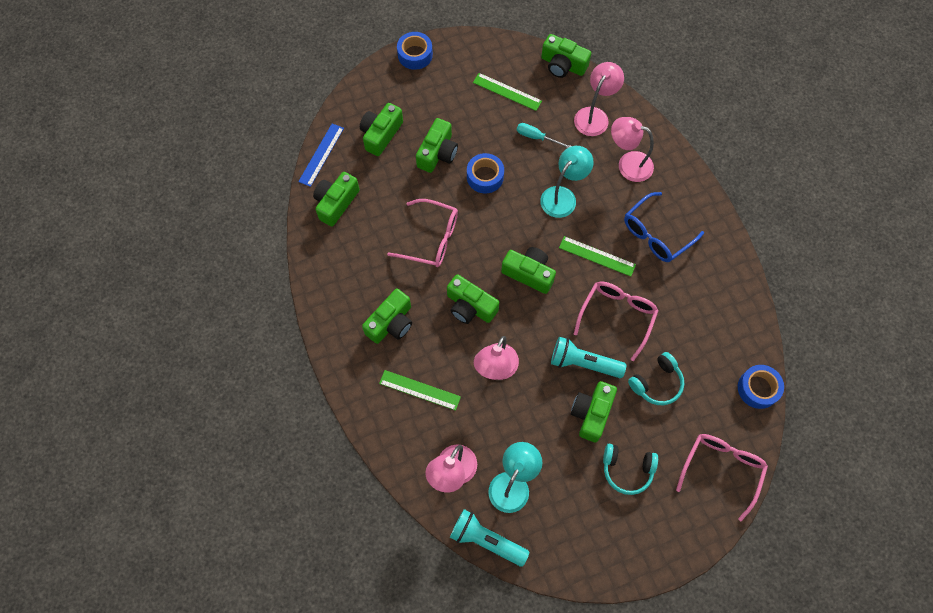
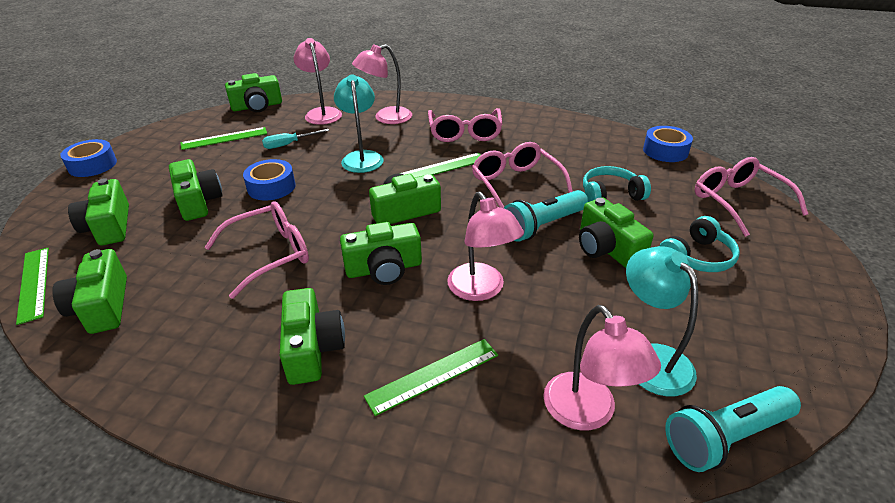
camera: 50 degrees left, 30 degrees down
(321, 154) = (34, 283): blue ruler -> green ruler
(656, 234) = (465, 133): blue glasses -> pink glasses
(656, 383) = (610, 195): turquoise headphones -> turquoise headphones turned 105 degrees counterclockwise

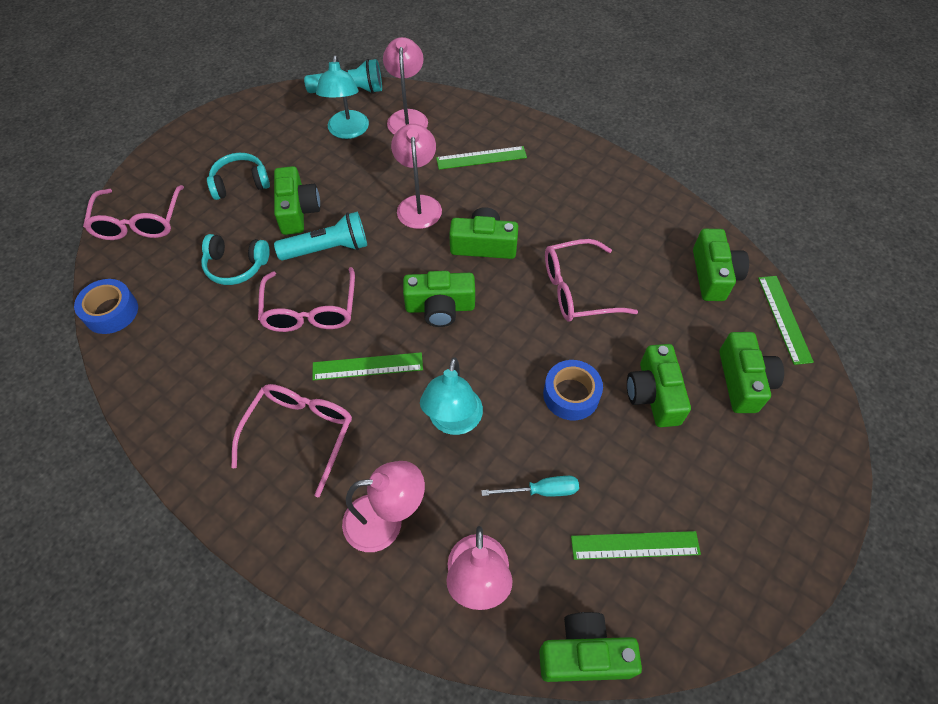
camera: 160 degrees left, 20 degrees up
(92, 165) = (814, 531): blue tape -> none
(312, 348) = (552, 195): green camera -> none

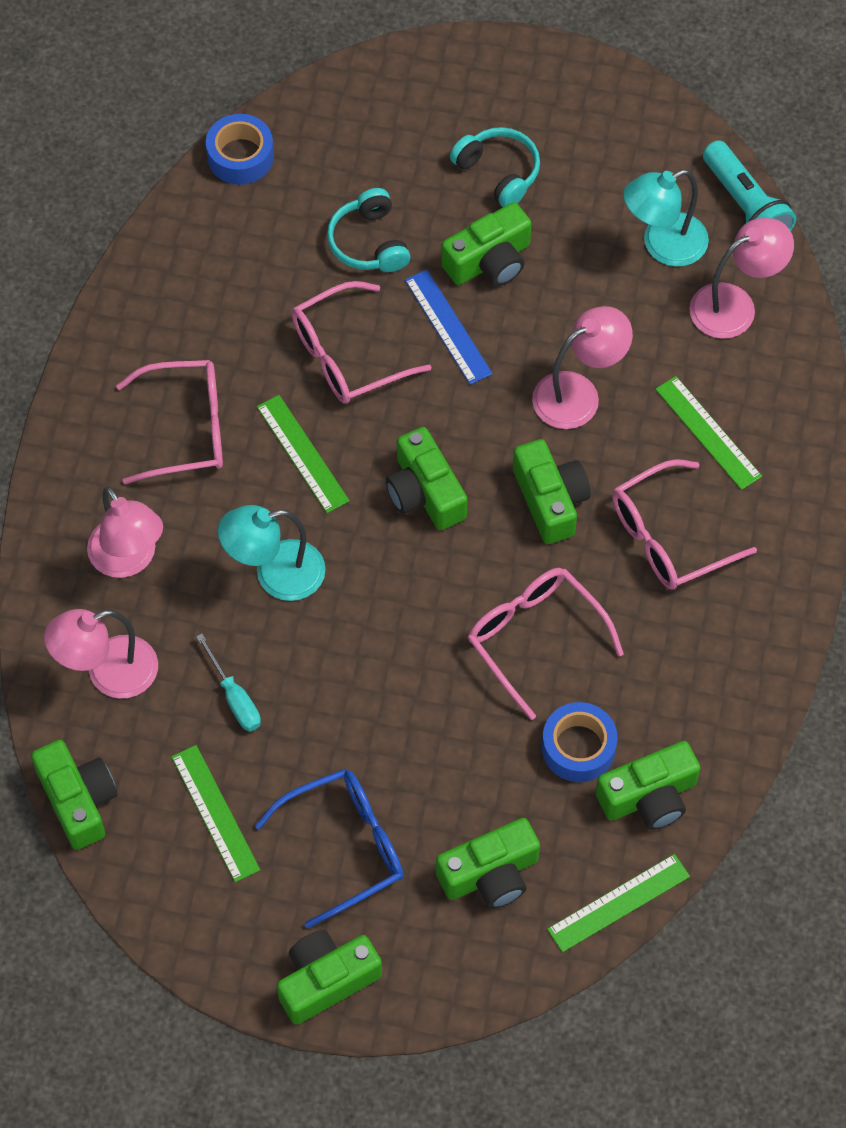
camera: 65 degrees right, 5 degrees up
(139, 222) = (376, 102): pink glasses -> pink glasses (668, 537)
(328, 249) = (448, 327): turquoise flashlight -> blue ruler
(571, 395) = (372, 685): blue tape -> blue tape (578, 747)
(654, 394) = (419, 776): green camera -> green camera (326, 980)
(694, 463) = (345, 847): none -> blue glasses

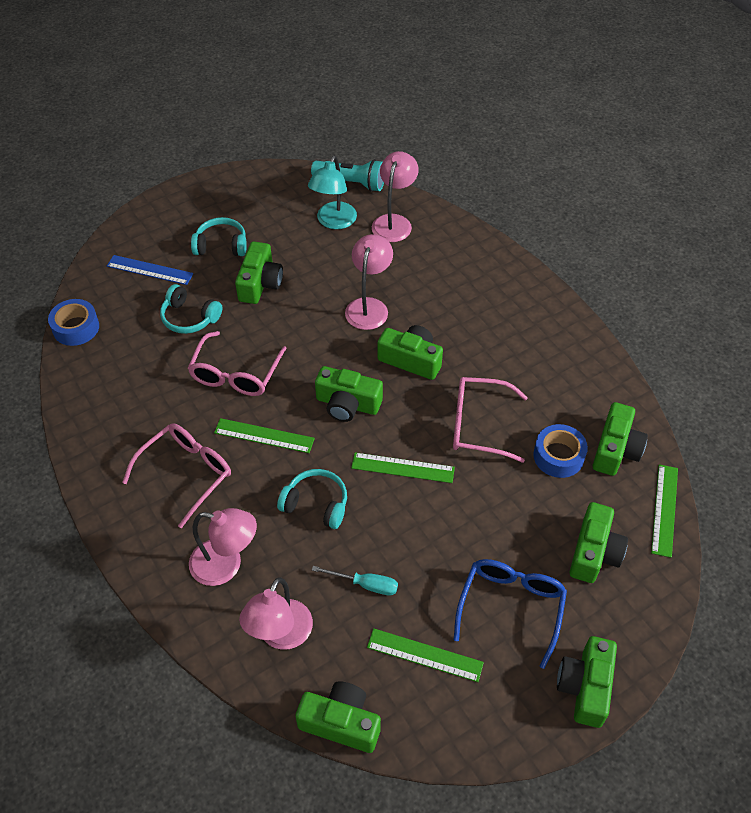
camera: 45 degrees left, 10 degrees down
(275, 574) = (316, 504): turquoise lamp -> turquoise headphones
(448, 327) = (272, 324): blue ruler -> blue ruler (150, 270)
(668, 537) = (482, 333): pink glasses -> none
(708, 432) = (446, 278): green ruler -> green ruler (403, 468)

